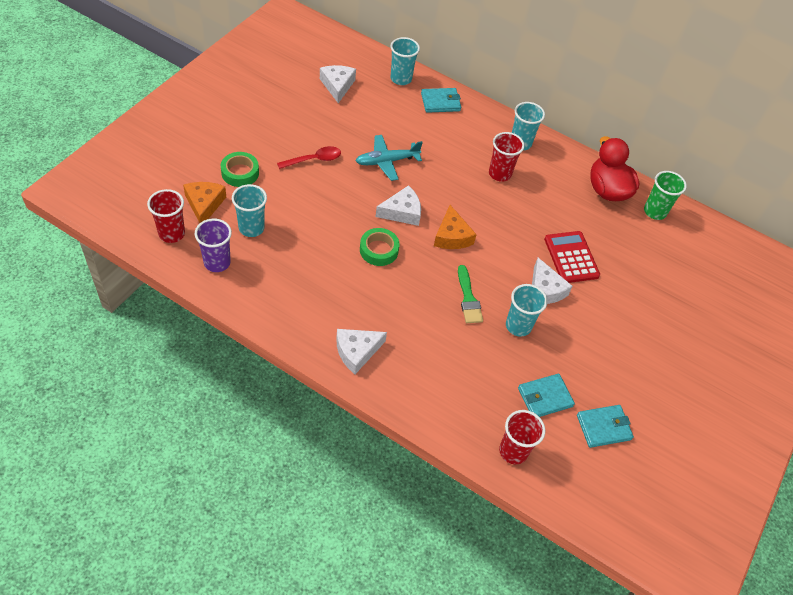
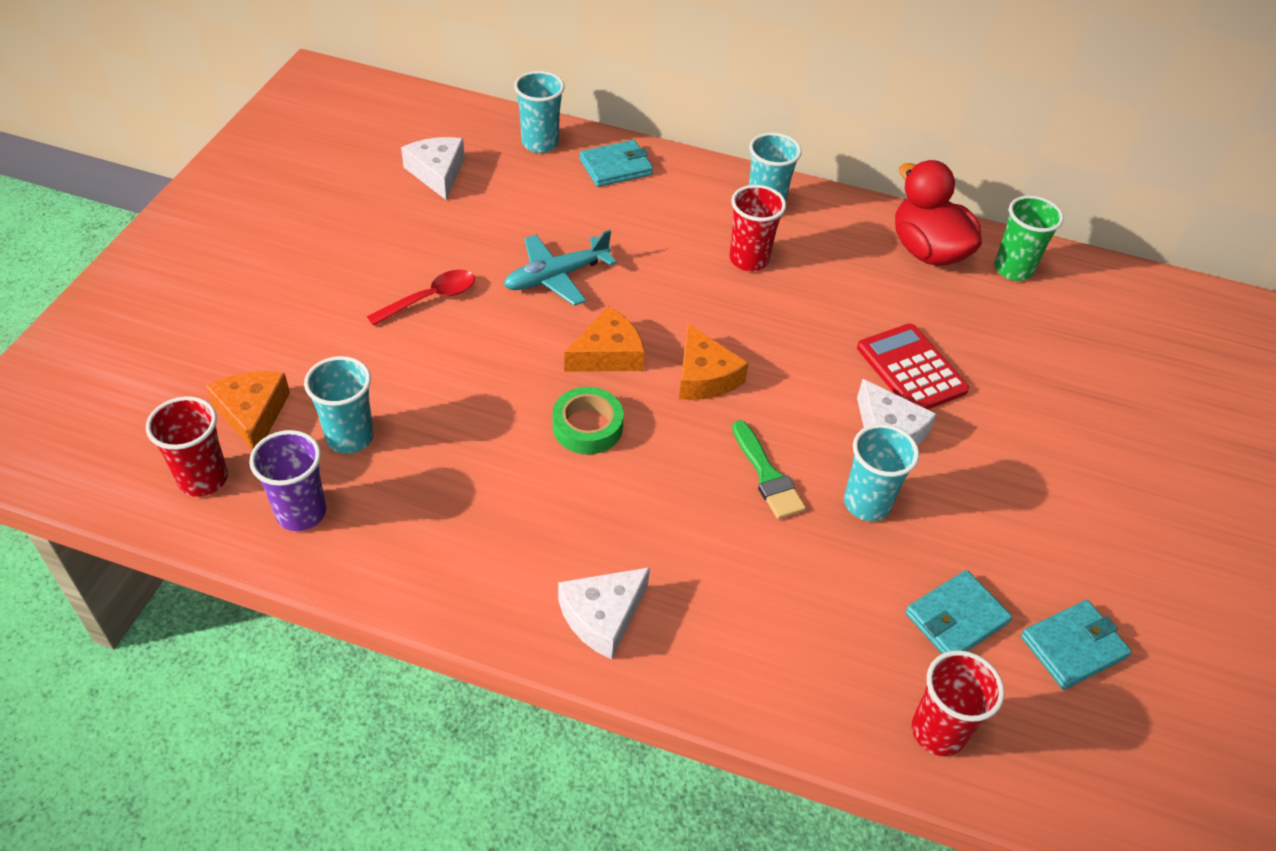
camera: 10 degrees left, 5 degrees down
(240, 173) = (305, 346): green tape -> none
(402, 212) = (608, 354): white cheese -> orange cheese

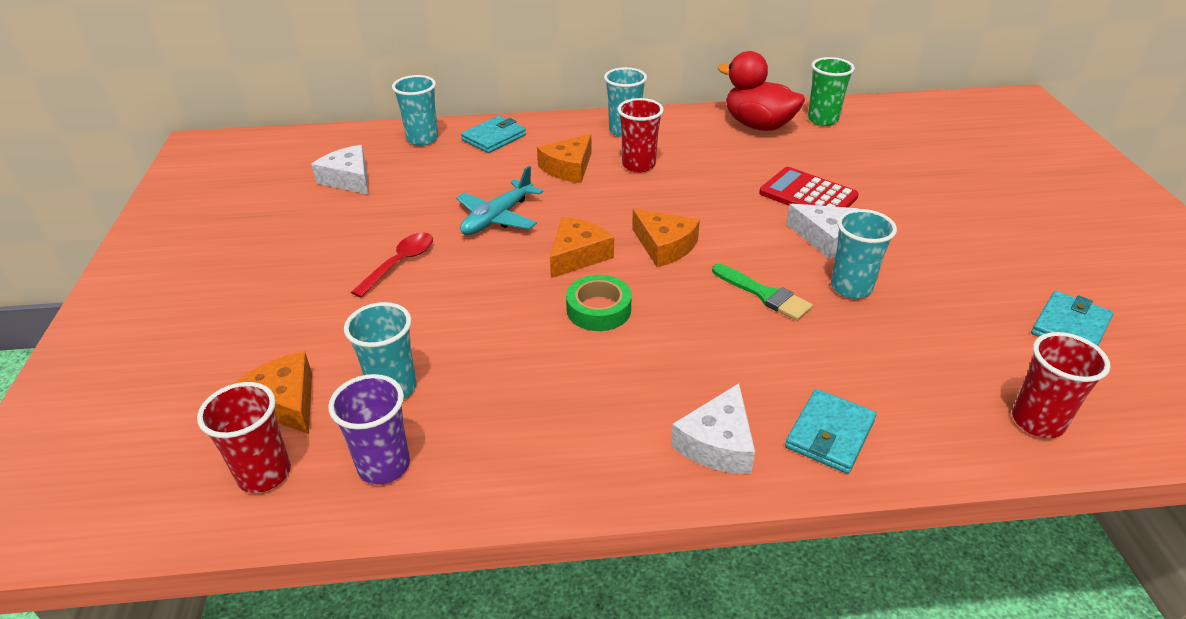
camera: 20 degrees left, 10 degrees down
(669, 237) = (568, 168): none -> orange cheese
(956, 618) = (978, 339): turquoise wallet -> turquoise wallet (830, 434)

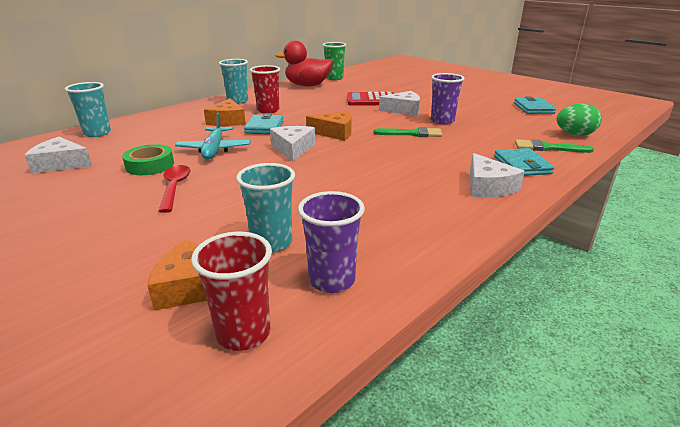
camera: 40 degrees left, 10 degrees down
(494, 137) = (154, 121): turquoise wallet -> turquoise wallet (264, 127)
(577, 255) = (293, 149): orange cheese -> white cheese
(598, 309) = (342, 164): green tape -> green tape (150, 165)
(851, 287) = (442, 121): turquoise cup -> purple cup
(933, 424) = (547, 148): none -> green brush
(1037, 421) = (574, 135): red cup -> green egg

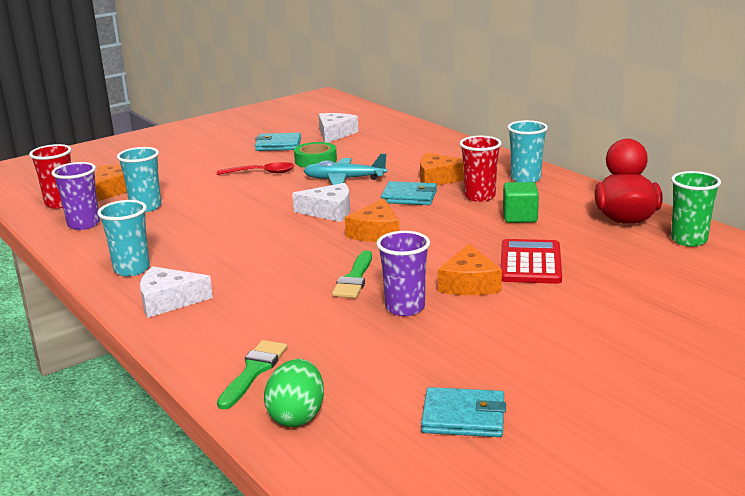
camera: 100 degrees right, 5 degrees down
(97, 133) = (411, 133): turquoise cup -> turquoise cup (132, 269)
(305, 102) = (520, 217): none -> green cube
(403, 110) = (469, 283): white cheese -> orange cheese
(522, 165) = (208, 335): turquoise wallet -> turquoise wallet (278, 145)

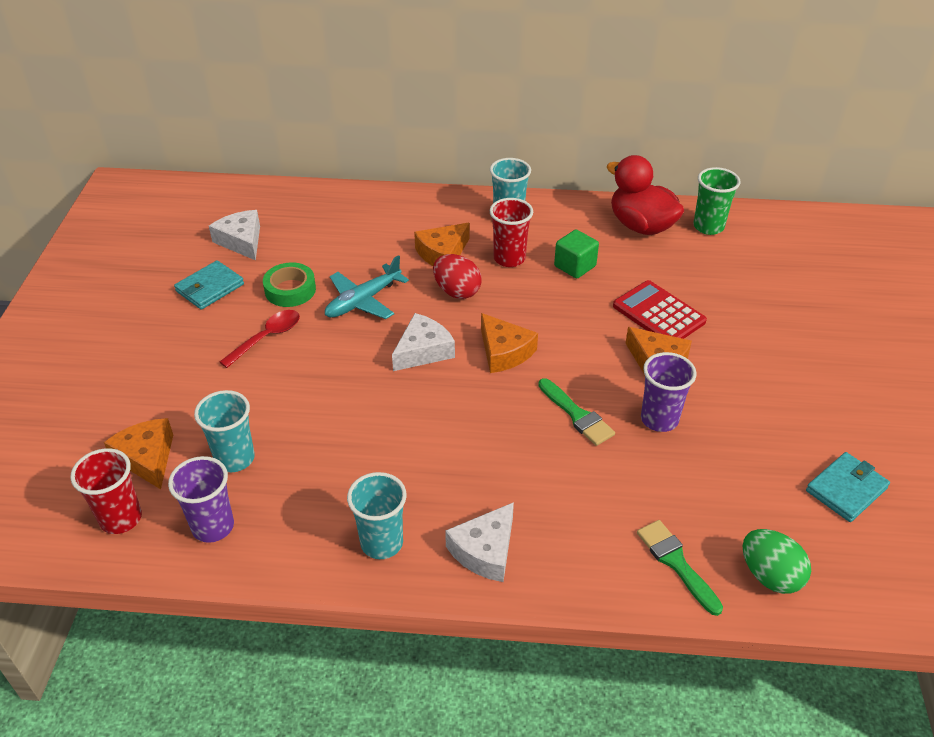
camera: 50 degrees left, 20 degrees up
(409, 197) = (457, 291): turquoise wallet -> red egg

